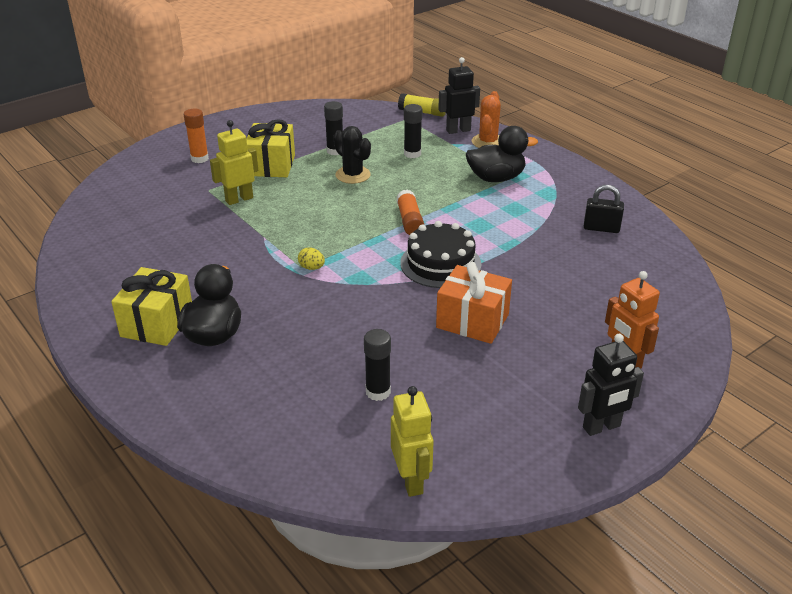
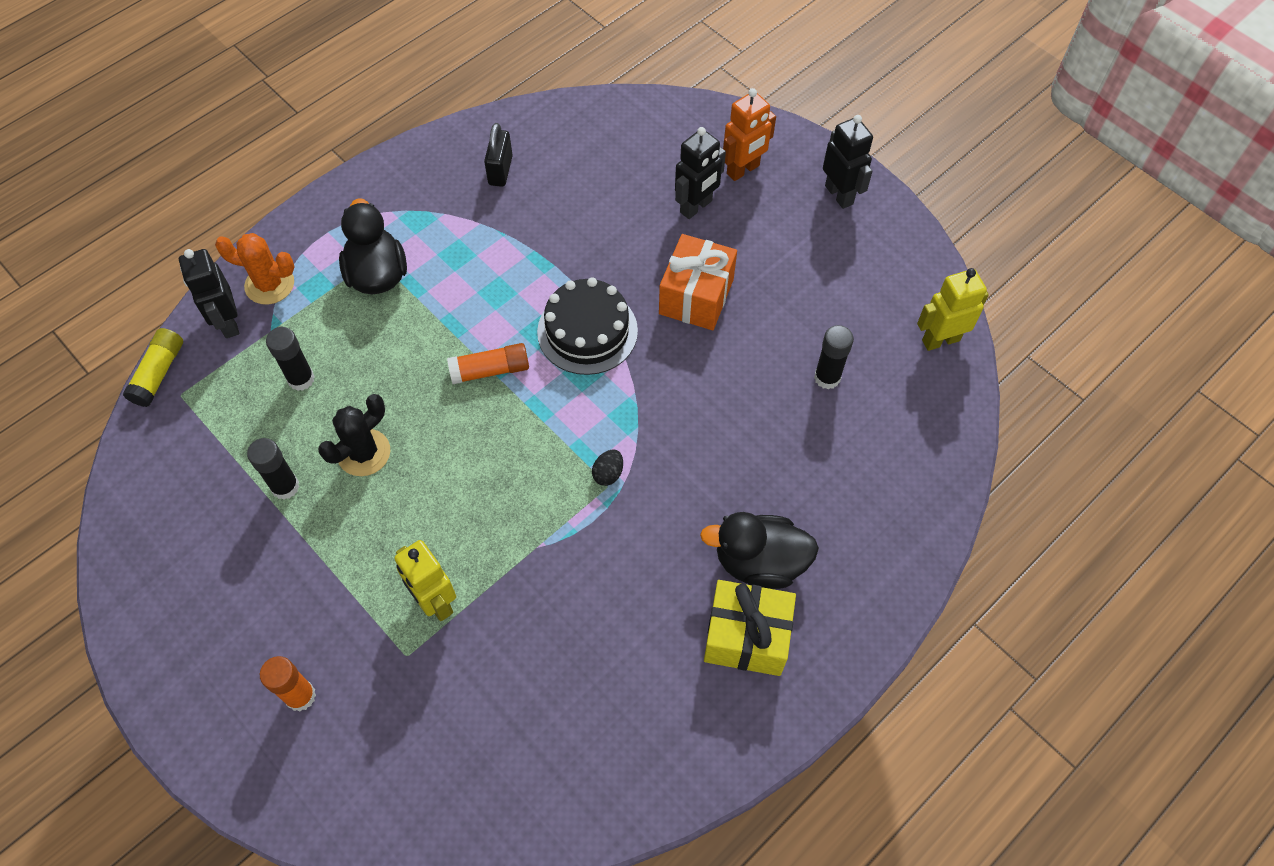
camera: 95 degrees left, 25 degrees up
(271, 165) = (329, 574): yellow gift -> none
(311, 268) = (608, 474): yellow egg -> black egg
(574, 328) = (696, 207): none -> black robot

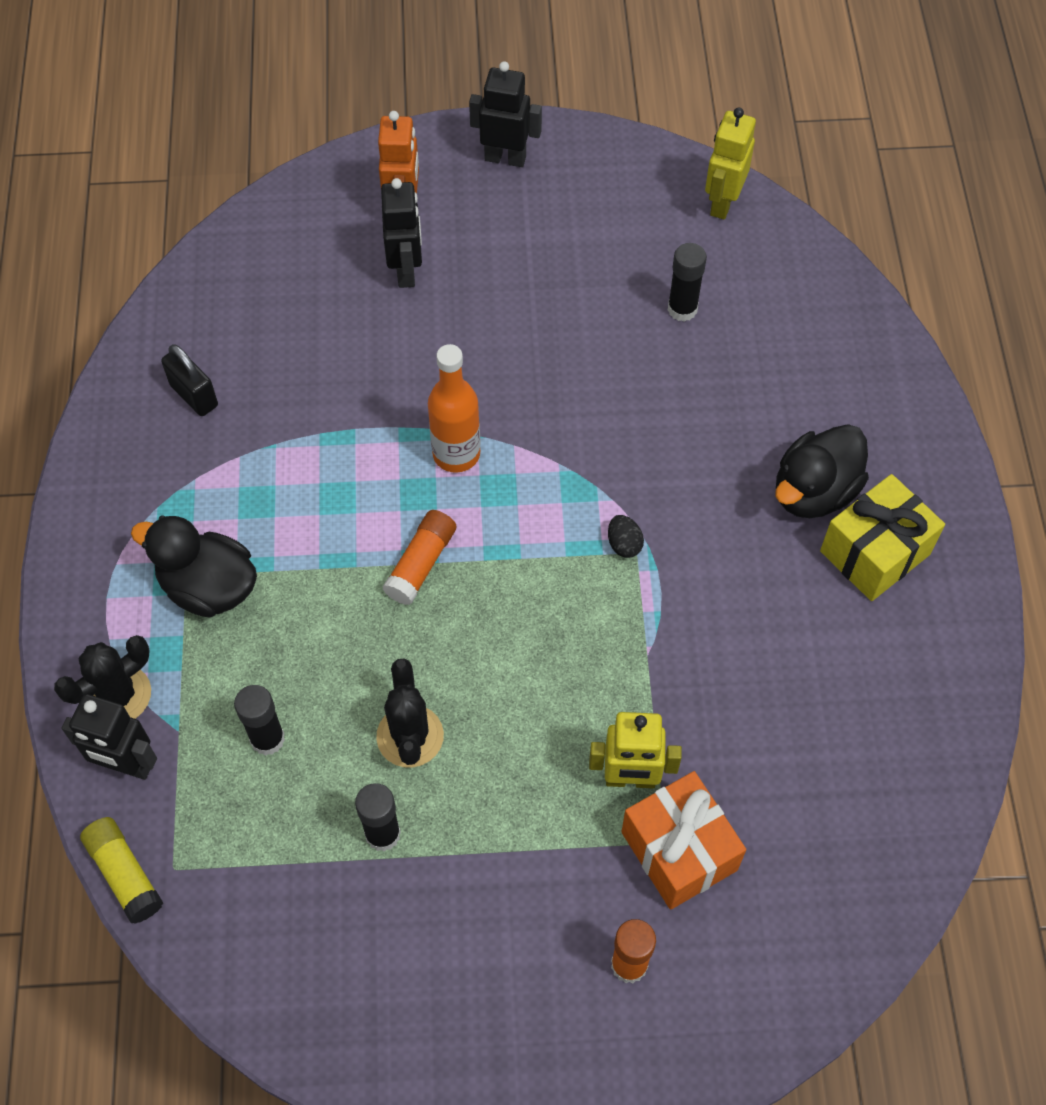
camera: 50 degrees left, 0 degrees up
(269, 284) = (118, 695): orange cactus -> black cactus
(587, 331) = (456, 454): black cake -> orange bottle
(696, 296) = (504, 342): orange gift -> orange gift (679, 851)

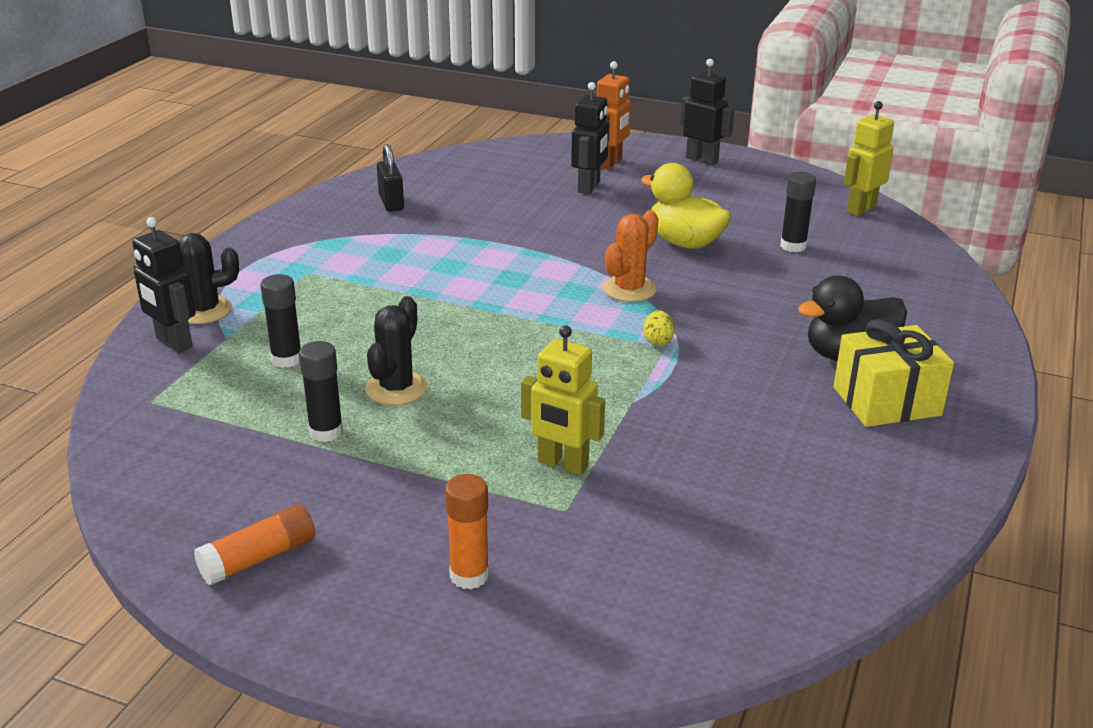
camera: 25 degrees right, 30 degrees down
(124, 874) = (114, 393): yellow glue stick -> none
(208, 587) = (317, 281): black duck -> none
(421, 563) = (484, 309): orange glue stick -> orange glue stick (259, 558)
(456, 454) = (557, 268): orange bottle -> none
(552, 463) = (629, 289): none -> orange cactus
(567, 348) = (684, 243): none -> yellow duck
(624, 544) = (658, 341): black egg -> yellow egg
(679, 851) = (574, 519): orange gift -> none

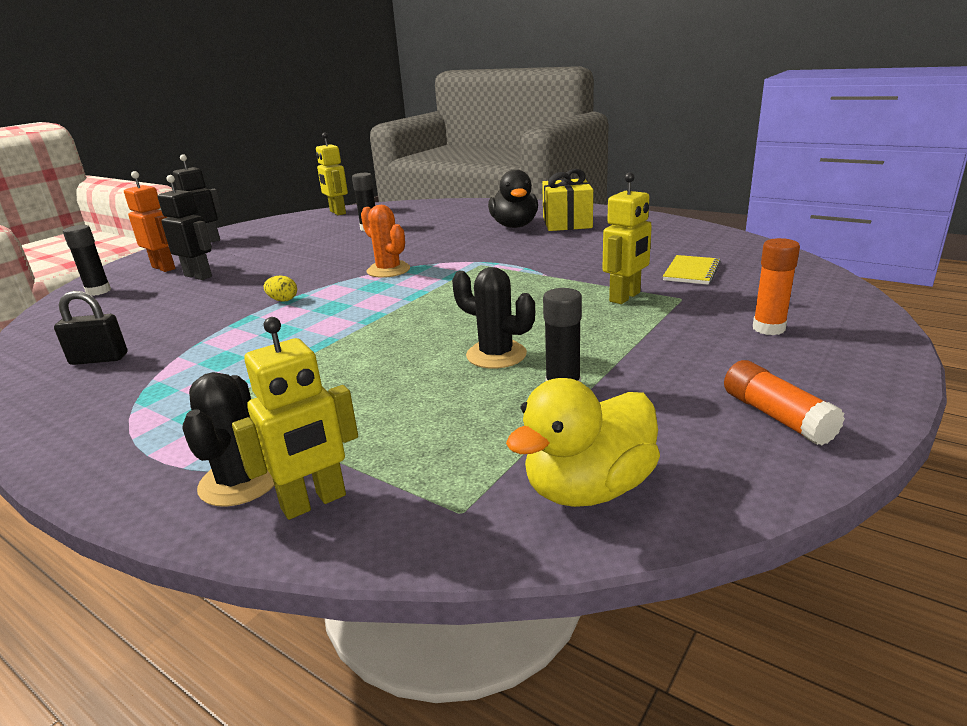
camera: 75 degrees left, 5 degrees down
(173, 343) = (314, 502): black robot -> yellow robot
(286, 359) = (409, 413): black glue stick -> black glue stick (98, 291)
(658, 341) = (470, 266): yellow egg -> yellow egg (283, 300)
(671, 522) = (691, 272): none -> yellow notebook
(684, 243) = (333, 253): yellow duck -> yellow duck (588, 488)

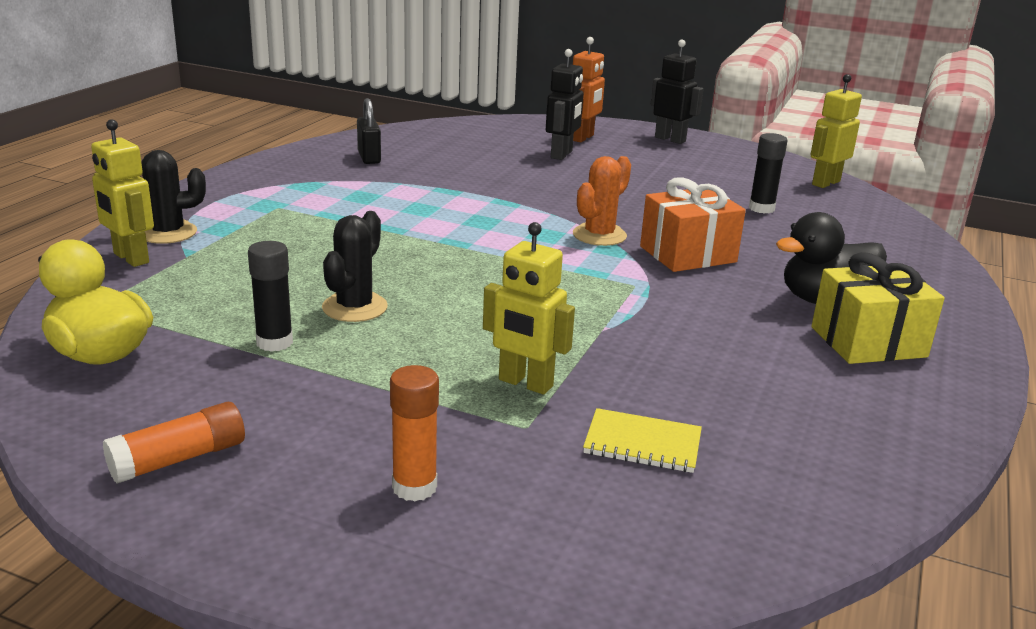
camera: 75 degrees right, 0 degrees up
(98, 291) = (515, 128): black glue stick -> none
(283, 300) = (499, 198): yellow egg -> none
(435, 249) = (688, 254): none -> orange gift

